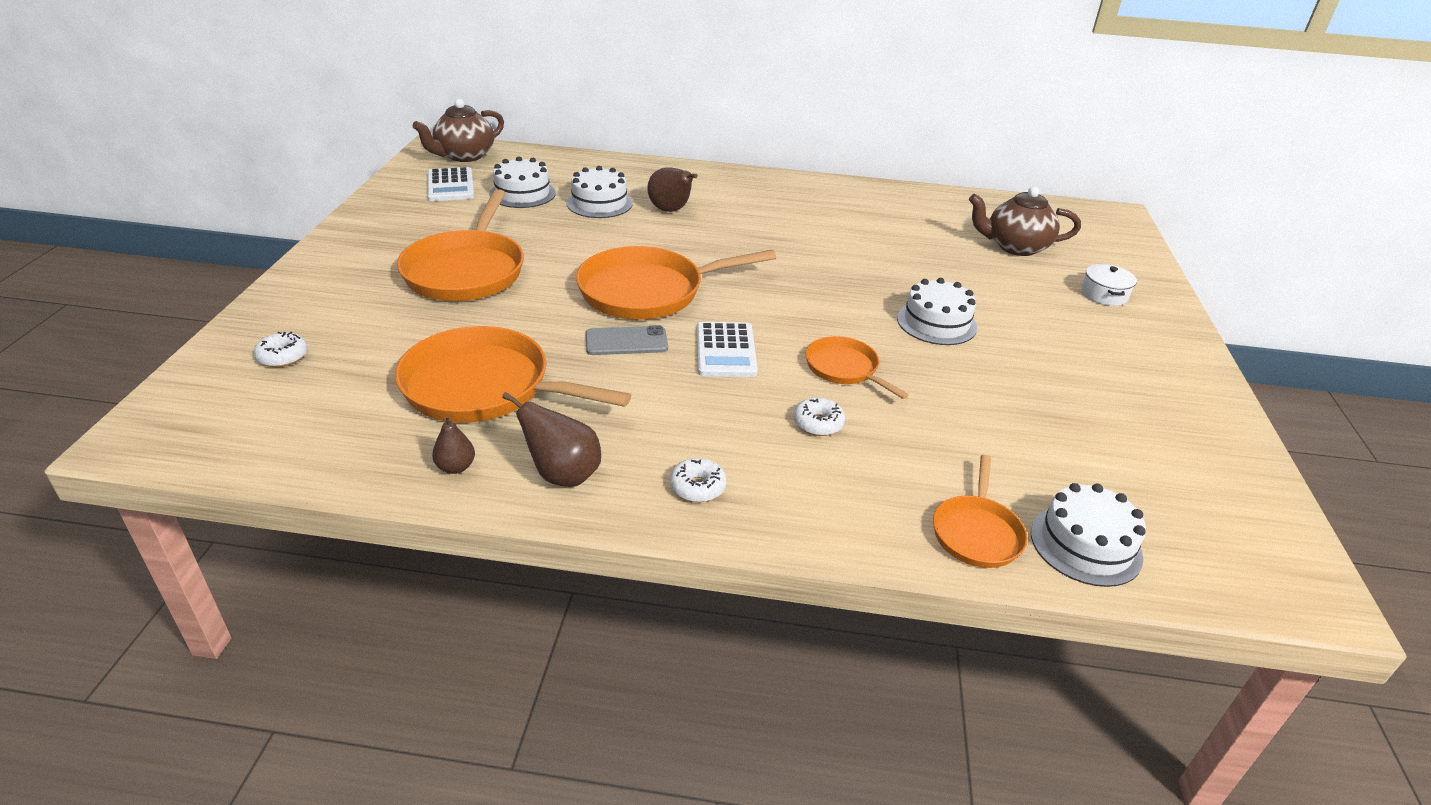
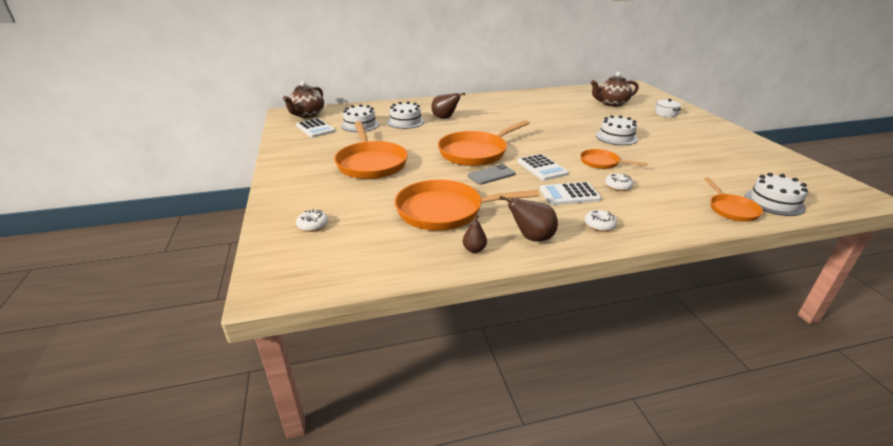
camera: 20 degrees left, 5 degrees down
(714, 415) = (569, 194): none -> white calculator

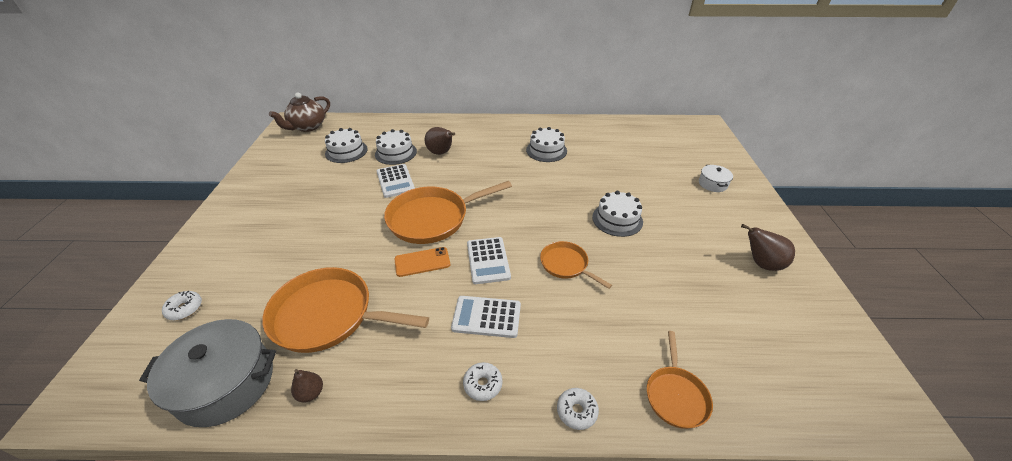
camera: 15 degrees right, 10 degrees up
(315, 129) = (299, 150): white calculator -> white calculator (395, 181)
(371, 163) = (312, 217): orange pan -> none
(397, 256) = (226, 383): none -> grey pot
(491, 175) = (422, 262): grey phone -> orange phone
(531, 237) = (388, 388): brown pear -> brown pear (761, 263)
(611, 103) = (653, 155): brown teapot -> none
(618, 186) = (556, 314): white donut -> white donut (576, 411)
(774, 202) = (748, 394): white cake -> white cake (546, 150)

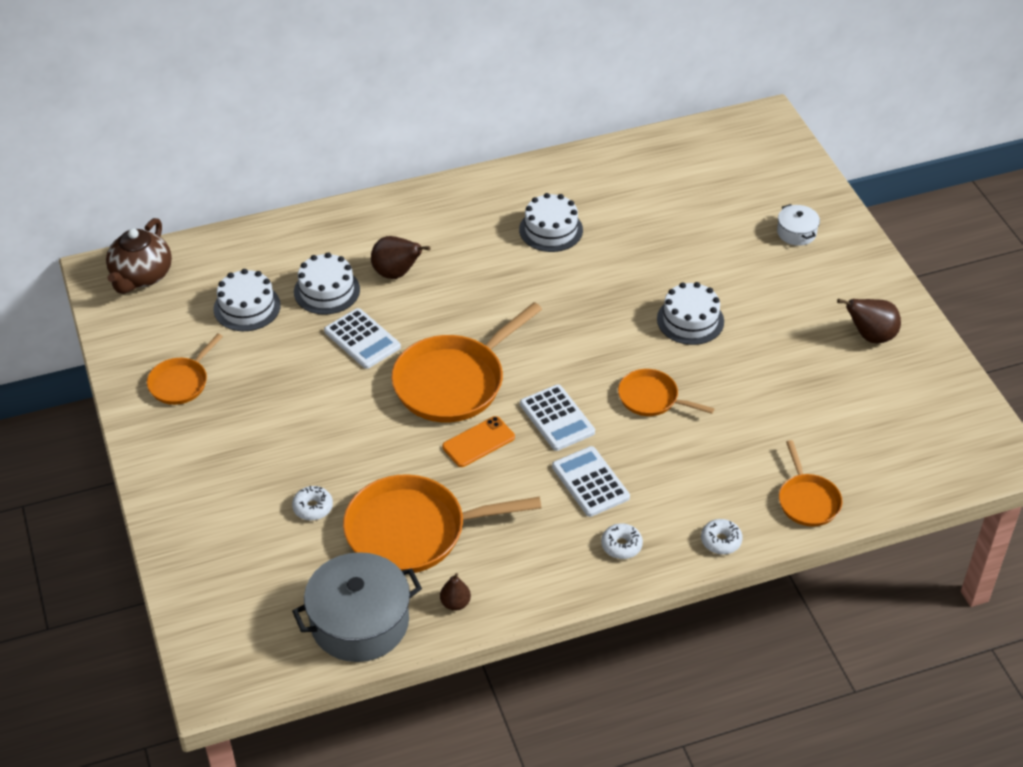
camera: 20 degrees left, 5 degrees up
(185, 309) = (237, 573): white donut -> white donut (313, 507)
(275, 179) = (181, 382): none -> orange pan
(486, 317) = (590, 482): white calculator -> white calculator turned 75 degrees clockwise

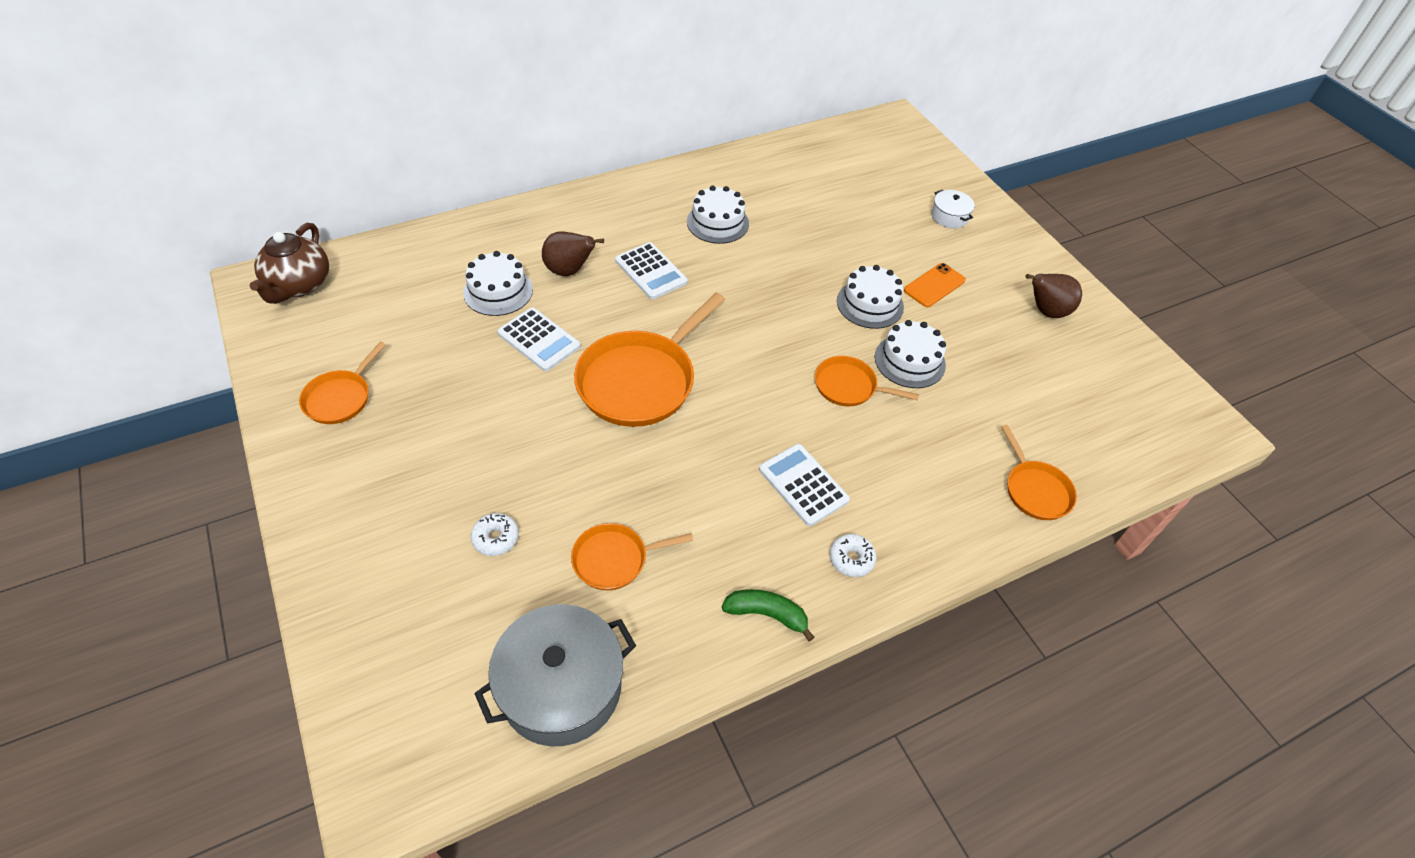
camera: 10 degrees left, 5 degrees up
(247, 307) = (413, 312): white cake -> white cake (909, 361)
(413, 531) = (614, 559): orange pan -> orange pan, size x0.54
(455, 603) = (674, 650): brown pear -> none
(478, 442) = (675, 446): orange phone -> orange phone (934, 285)
(538, 583) = (767, 614): none -> green banana
(557, 418) = (755, 414): white calculator -> white calculator (651, 271)
(721, 541) = (957, 545): white donut -> none

